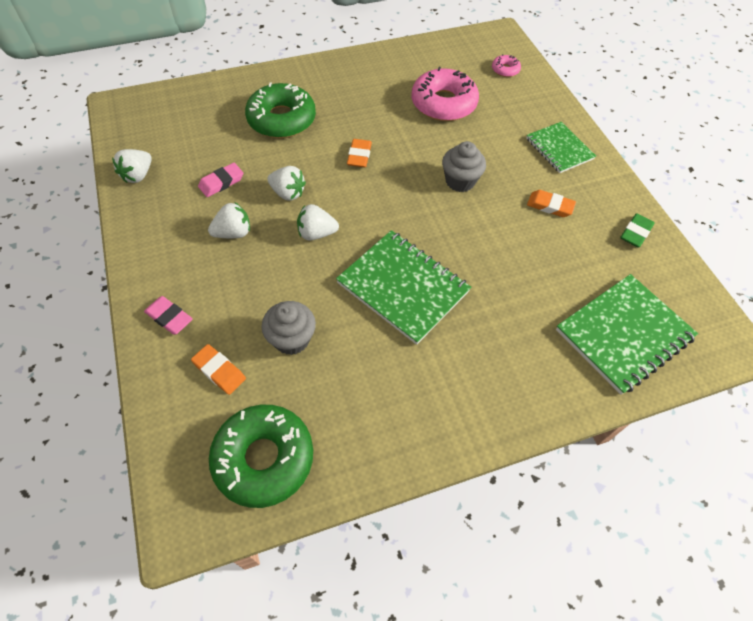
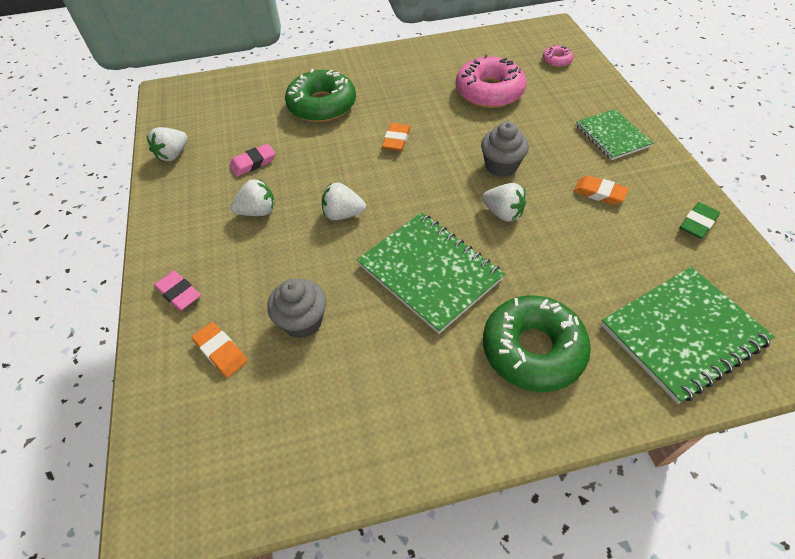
camera: 10 degrees right, 5 degrees down
(264, 458) = (254, 451): green donut -> green donut (532, 349)
(288, 193) = (318, 174): white strawberry -> white strawberry (503, 213)

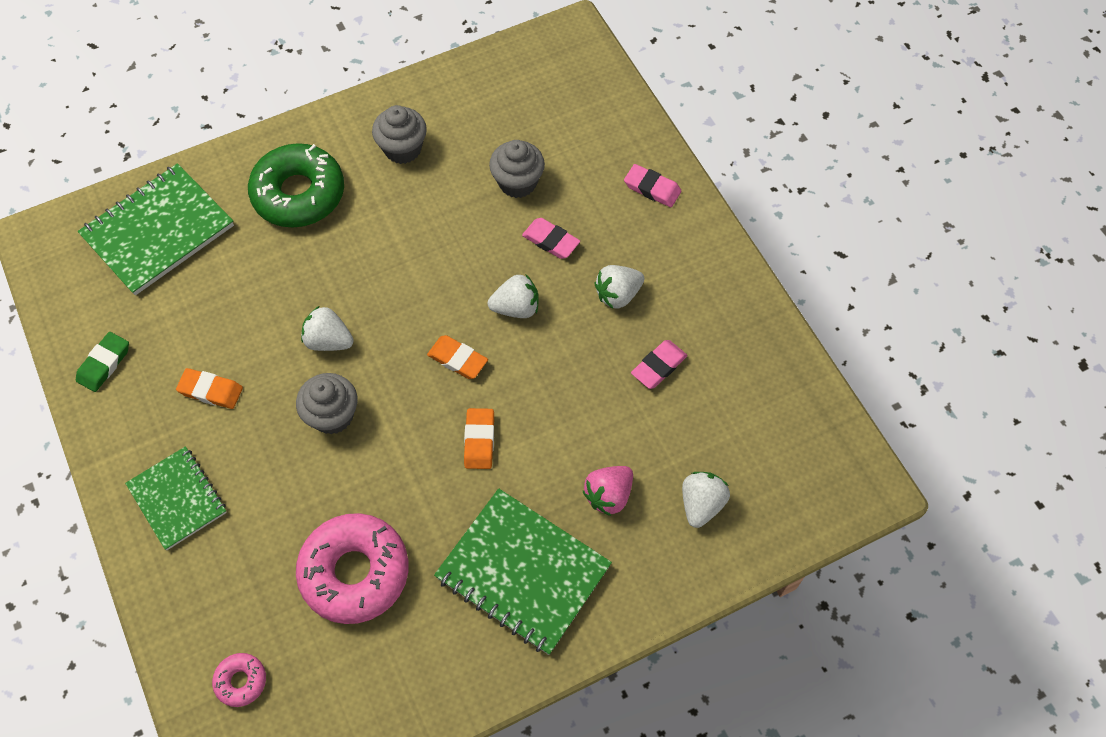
camera: 165 degrees right, 10 degrees up
(173, 155) = (773, 362): white strawberry -> white strawberry (701, 504)
(221, 351) = (581, 145): orange eraser -> orange eraser (457, 359)
(293, 261) = (551, 241): none -> pink eraser
(322, 105) = (608, 495): green donut -> pink strawberry
(413, 383) = (402, 149): none -> grey cupcake
(429, 272) = (404, 252): green notebook -> green notebook (523, 572)

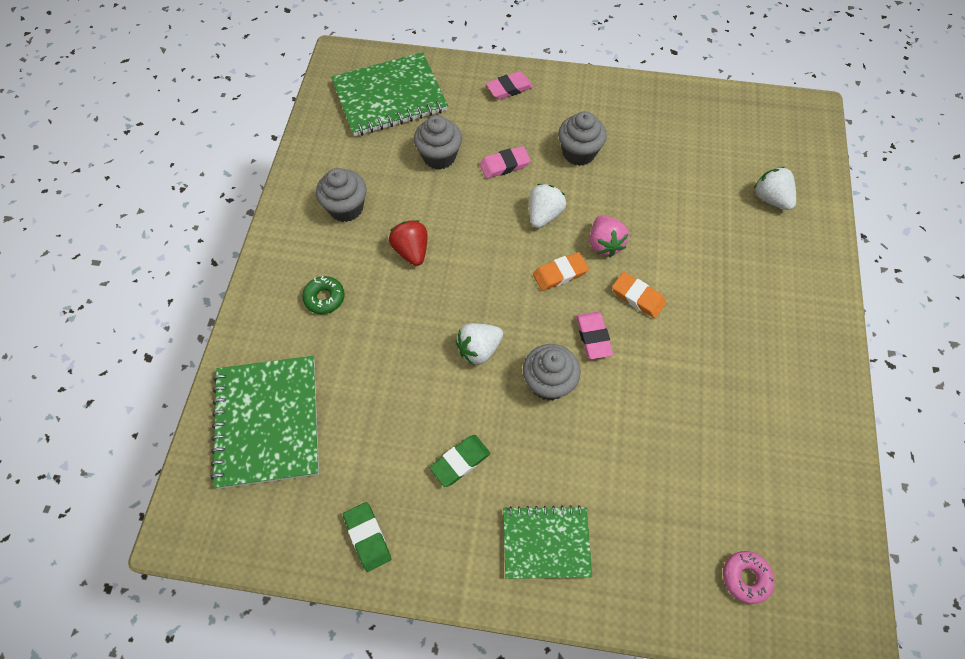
camera: 55 degrees left, 0 degrees up
(211, 390) = (460, 461): orange eraser -> green eraser
(299, 194) = (324, 298): green donut -> green donut, size x0.46
(355, 572) = (697, 440): pink donut -> none
(394, 226) = (411, 251): none -> red strawberry
(523, 572) = (761, 328): green notebook -> green notebook (389, 97)
(608, 495) = (732, 245): pink strawberry -> pink strawberry (604, 244)
(618, 295) = (578, 153): white strawberry -> grey cupcake
(658, 366) = (651, 163): pink eraser -> pink eraser (593, 337)

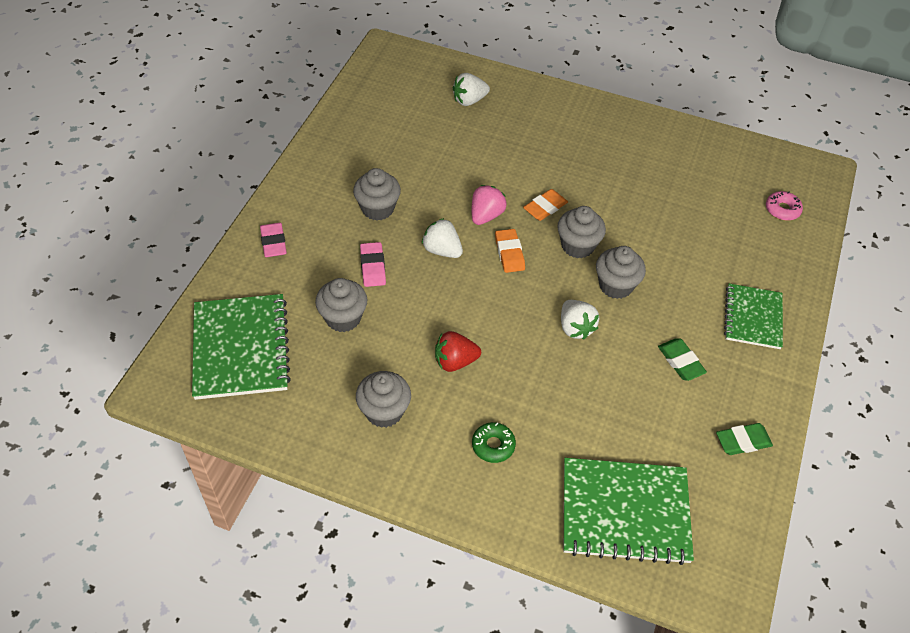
camera: 80 degrees left, 10 degrees down
(593, 337) = (577, 246): pink eraser -> grey cupcake
(604, 244) = (486, 215): pink strawberry -> pink strawberry turned 60 degrees counterclockwise

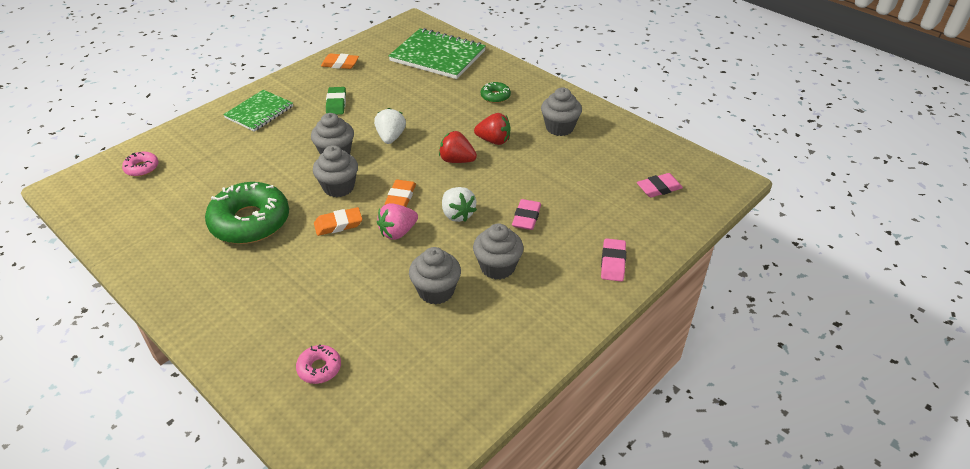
camera: 155 degrees left, 10 degrees down
(240, 348) = (659, 188): green notebook -> pink eraser
(343, 318) = (568, 187): grey cupcake -> grey cupcake (436, 291)
(469, 100) = (319, 368): white strawberry -> pink donut
(481, 318) = (457, 160): none -> red strawberry
(624, 187) = (250, 222): none -> green donut
(743, 441) = (340, 64): green eraser -> orange eraser

